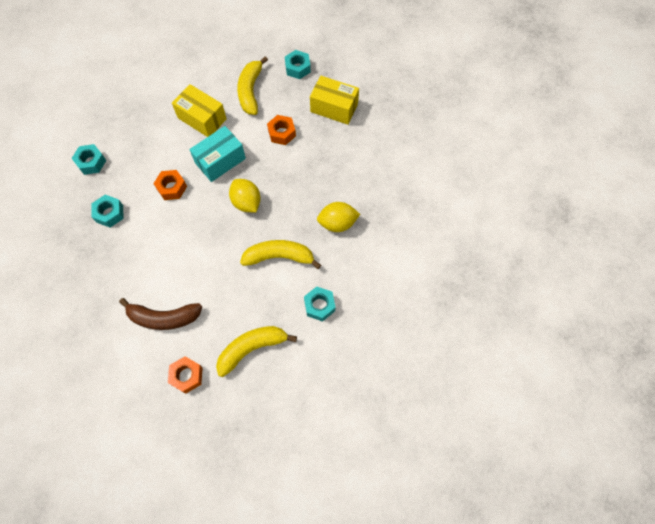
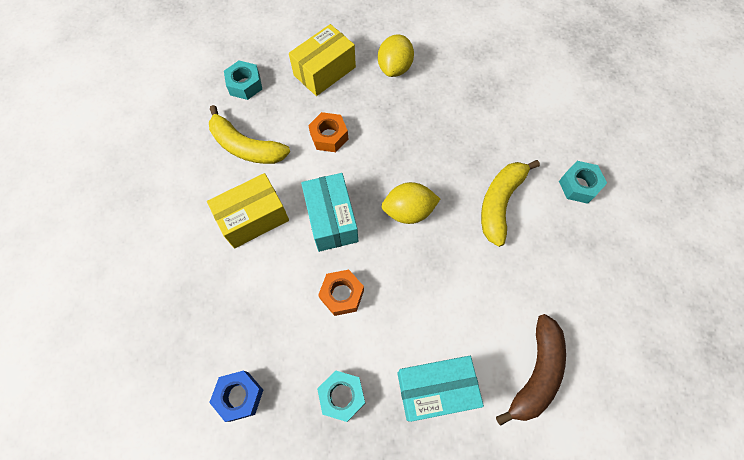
camera: 65 degrees left, 0 degrees up
(91, 162) = (239, 396): turquoise nut -> blue nut
(131, 262) = (435, 389): none -> turquoise box
(187, 376) = (627, 371): orange nut -> none
(252, 348) = (611, 278): yellow banana -> none
(337, 223) = (481, 127): yellow lemon -> yellow lemon (395, 68)

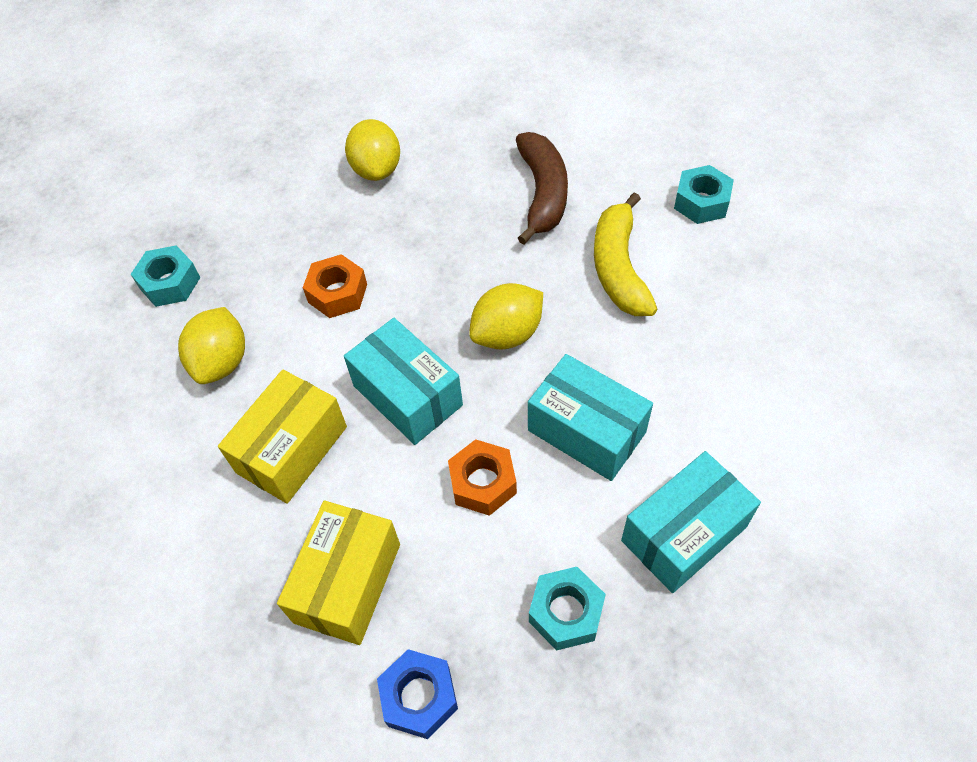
camera: 25 degrees left, 10 degrees down
(246, 146) = (222, 362): yellow banana -> yellow lemon
(324, 71) = (279, 215): yellow box -> yellow box (348, 583)
(418, 296) = (586, 431): none -> turquoise box
(535, 373) = (793, 444): brown banana -> brown banana (542, 194)

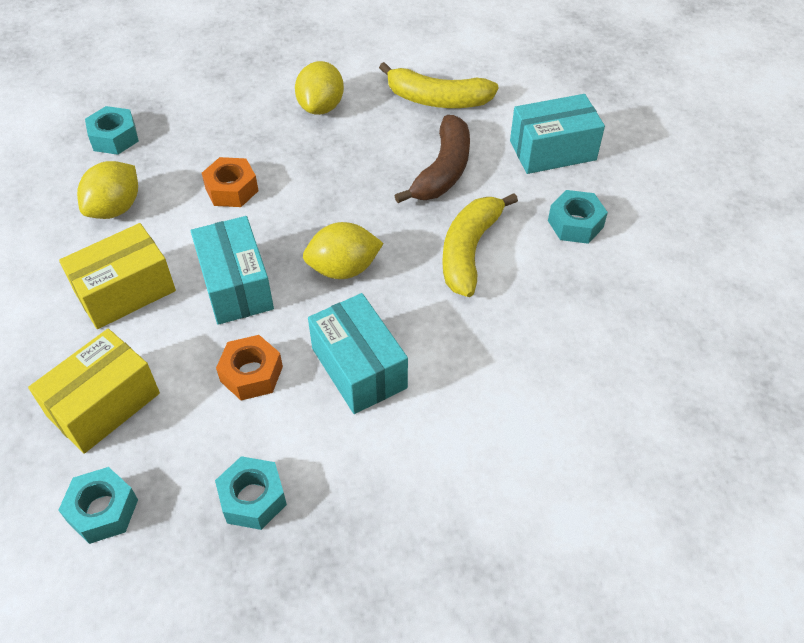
camera: 20 degrees right, 5 degrees down
(419, 697) = (102, 510): blue nut -> turquoise nut
(491, 121) = (437, 99): none -> yellow banana
(683, 533) = (387, 479): turquoise box -> turquoise box (552, 150)

